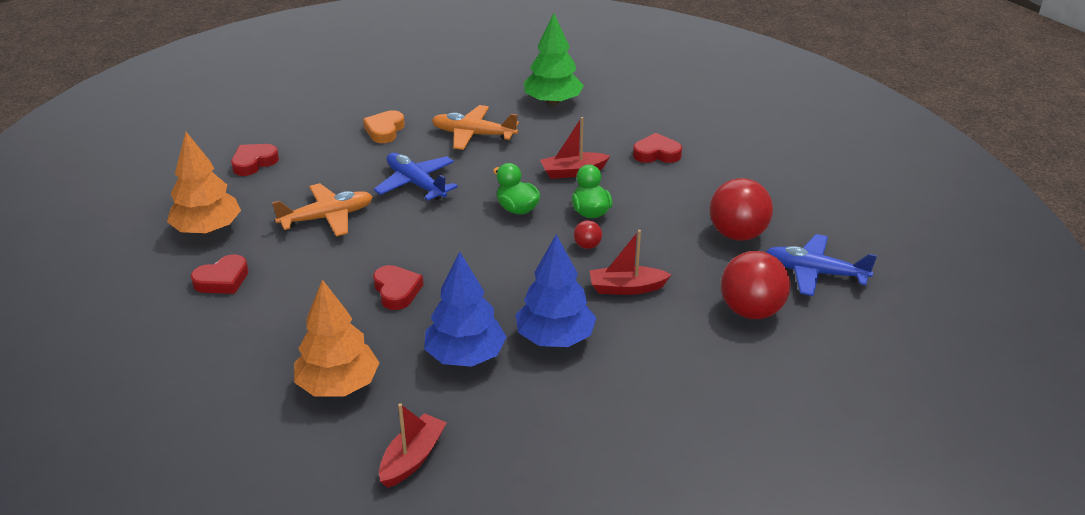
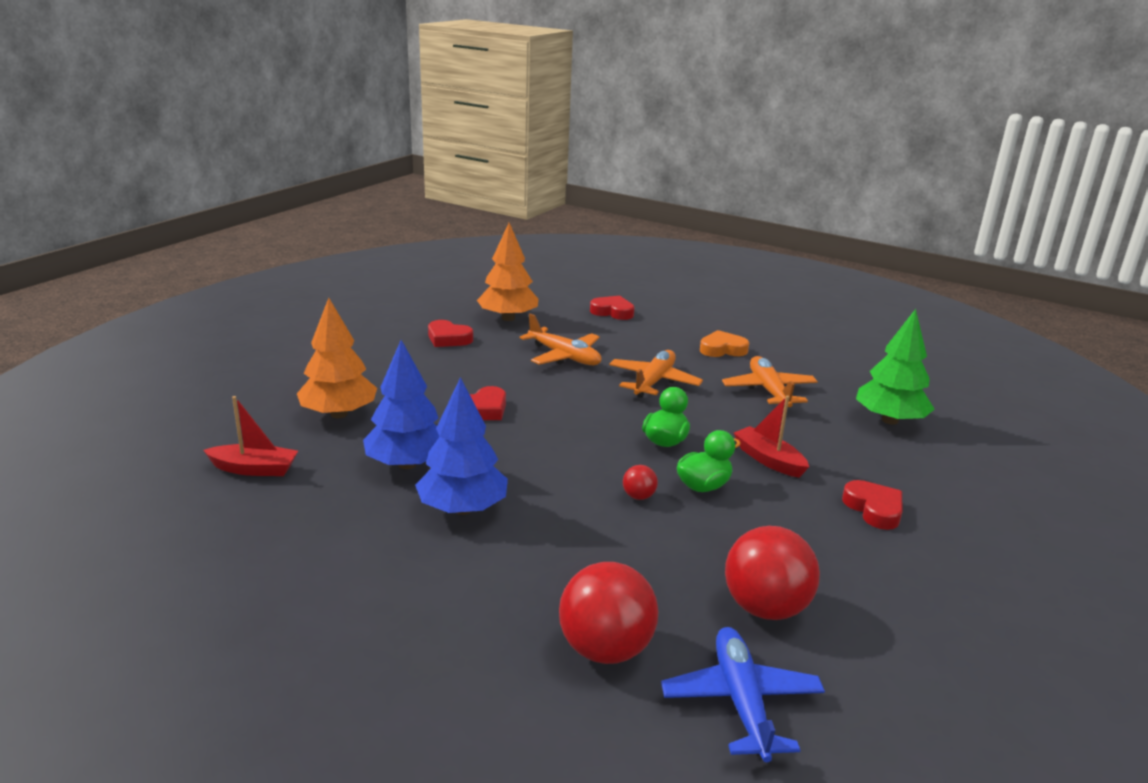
camera: 65 degrees right, 10 degrees down
(416, 184) = (654, 382): blue plane -> orange plane
(626, 288) = (581, 538): red boat -> none

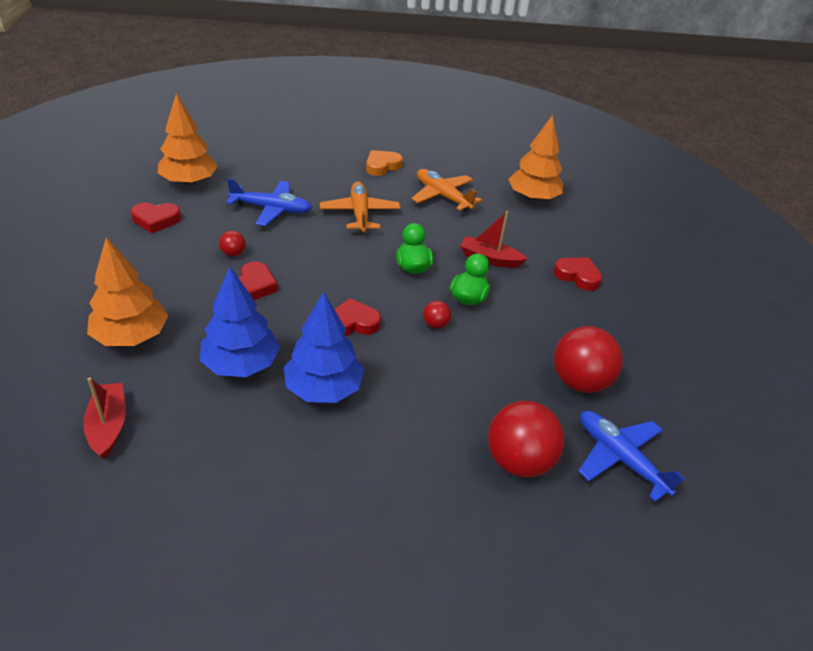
camera: 35 degrees left, 15 degrees up
(254, 469) = (108, 426): red boat -> red boat turned 75 degrees counterclockwise
(491, 380) = (233, 253): none -> red ball
(564, 356) = (272, 209): orange plane -> blue plane
(612, 312) = (270, 151): red heart -> red heart (353, 323)
(889, 420) = (533, 198): green tree -> orange tree

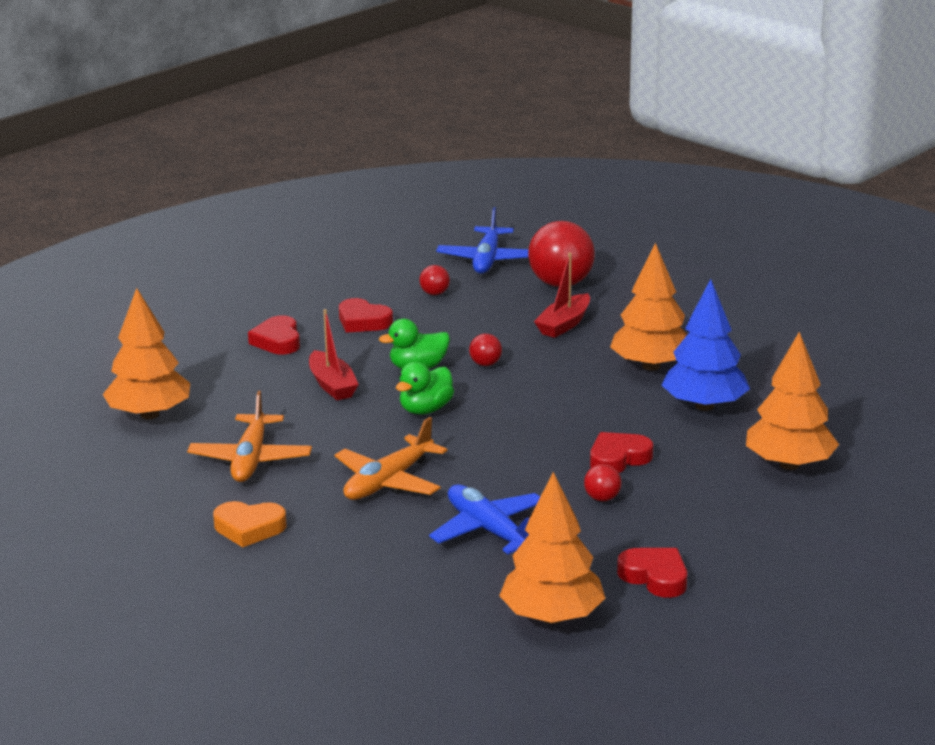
camera: 130 degrees left, 15 degrees down
(108, 426) = (857, 412): red boat -> red boat (564, 324)
(323, 389) = (651, 366): blue tree -> orange tree
(353, 323) = (560, 394): red heart -> red heart (363, 321)
(579, 382) = (434, 293): red ball -> red ball, size x0.45

